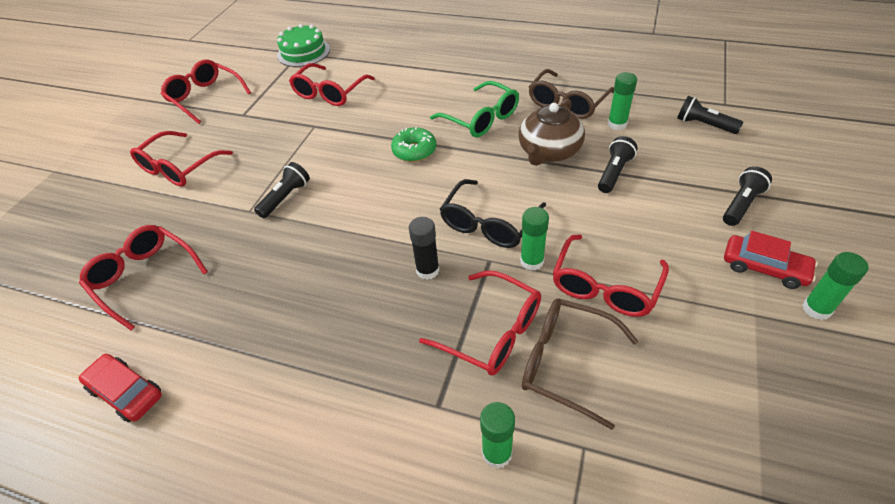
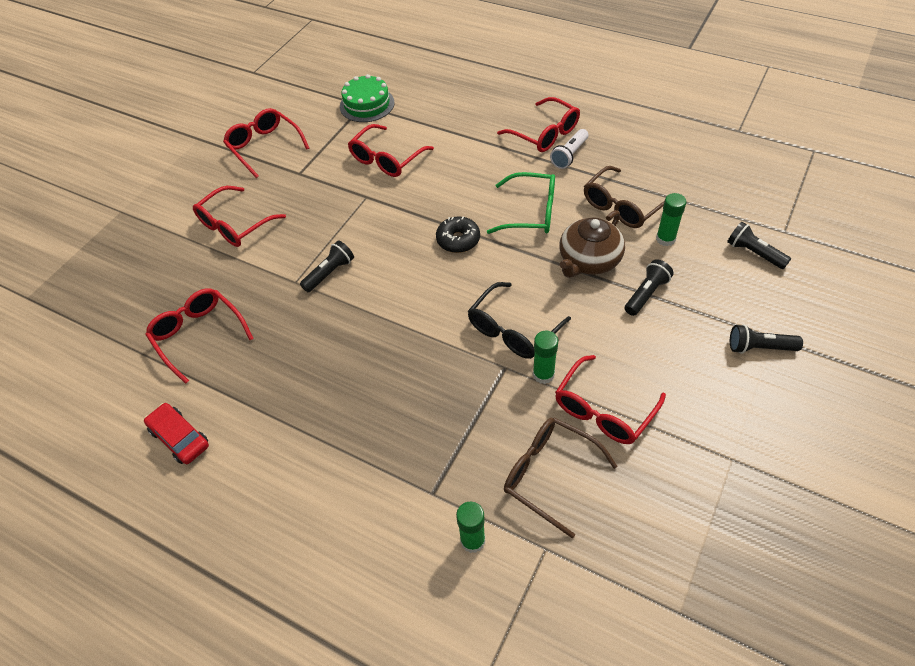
camera: 10 degrees right, 5 degrees up
(414, 151) = (458, 240): green donut -> black donut
(427, 270) = (447, 368): black glue stick -> none
(481, 119) = (531, 212): green glasses -> green glasses turned 45 degrees counterclockwise
(493, 332) = (492, 436): red glasses -> red glasses (545, 134)
(506, 69) = (569, 155): none -> white flashlight
(741, 204) = (759, 347): black flashlight -> black flashlight turned 135 degrees counterclockwise
(764, 267) = (757, 415): red car -> none
(816, 309) = (790, 463): green glue stick -> none

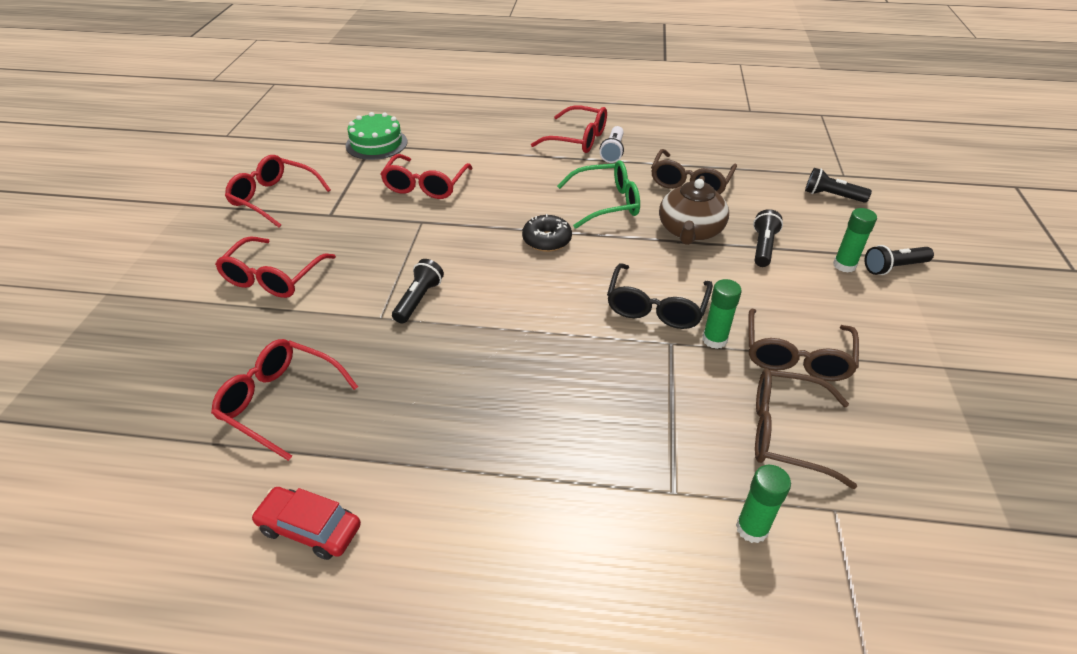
camera: 25 degrees left, 10 degrees down
(603, 410) = (796, 356): red glasses -> brown glasses
(665, 239) = (748, 200): green glue stick -> green glue stick (844, 265)

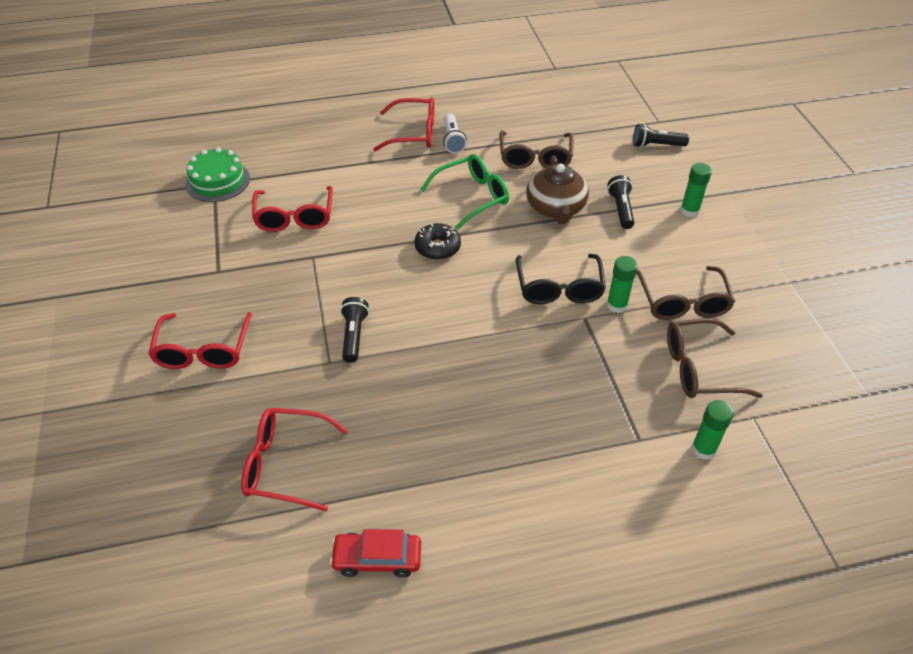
camera: 20 degrees left, 5 degrees up
(274, 198) = (148, 267): red glasses -> none
(894, 267) = (727, 203): black flashlight -> none

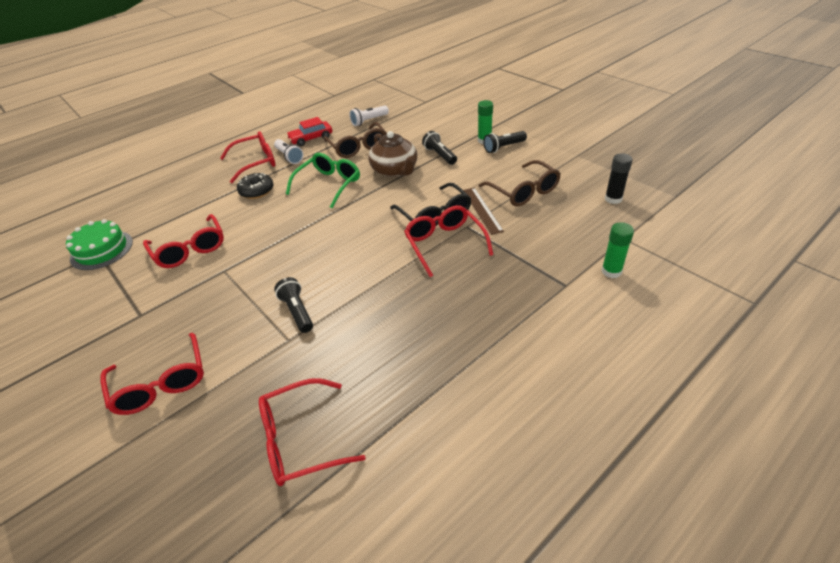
camera: 25 degrees left, 5 degrees down
(377, 558) = (437, 475): red car -> red car (311, 138)
(437, 247) = (325, 225): black donut -> black donut (257, 191)
(545, 328) = (444, 244): none -> red glasses
(571, 124) = (369, 121): none -> white flashlight
(617, 305) = (482, 210): green glue stick -> brown ruler
(656, 145) = (434, 114): black flashlight -> black flashlight (503, 147)
(699, 368) = (566, 225): brown glasses -> none
(784, 361) = (613, 199): none -> black glue stick

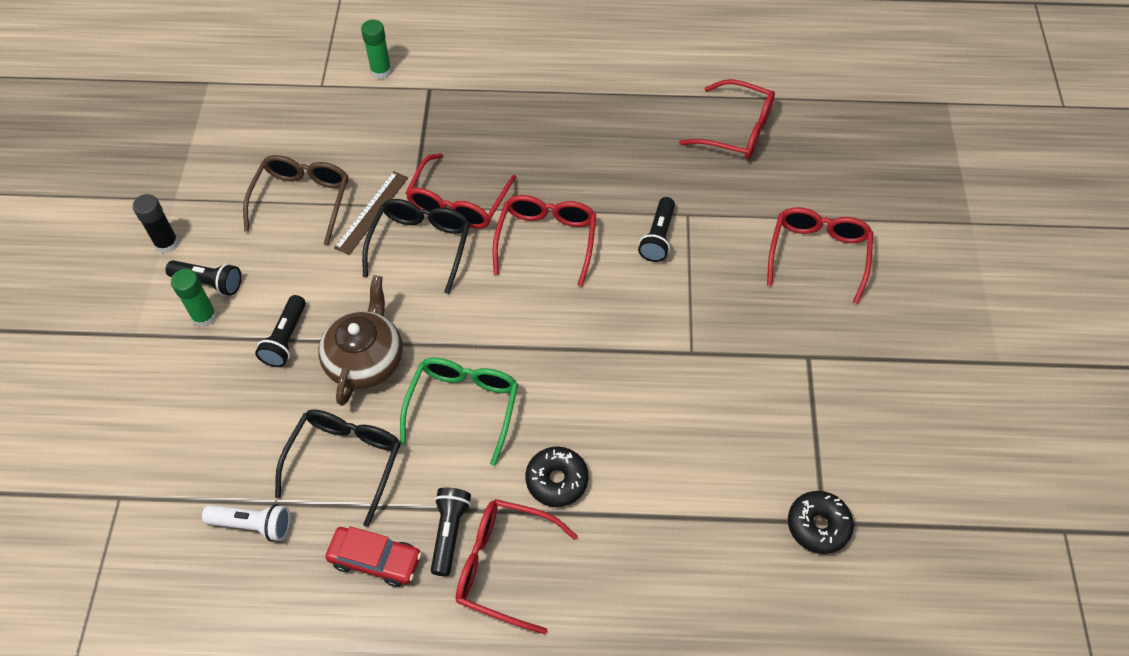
camera: 140 degrees left, 15 degrees up
(101, 250) = (818, 526): green cake -> black donut
(190, 249) = (709, 424): red glasses -> red glasses (546, 240)
(289, 157) = (449, 533): white flashlight -> black flashlight
(329, 184) = (463, 406): green glasses -> green glasses turned 120 degrees clockwise
(358, 147) = (346, 461): brown glasses -> black glasses
(613, 199) = (254, 123): black glue stick -> black glue stick (167, 243)

